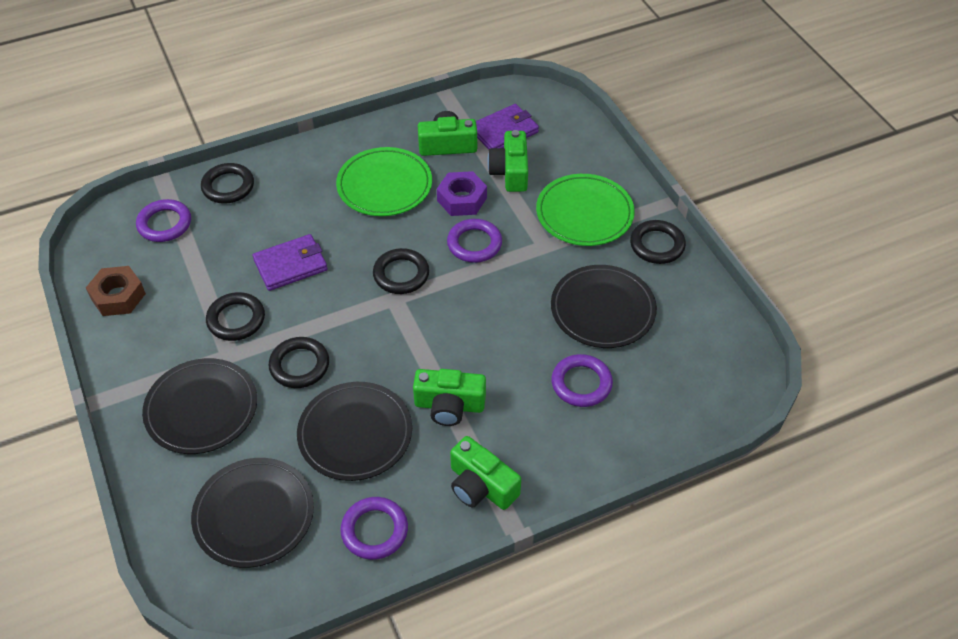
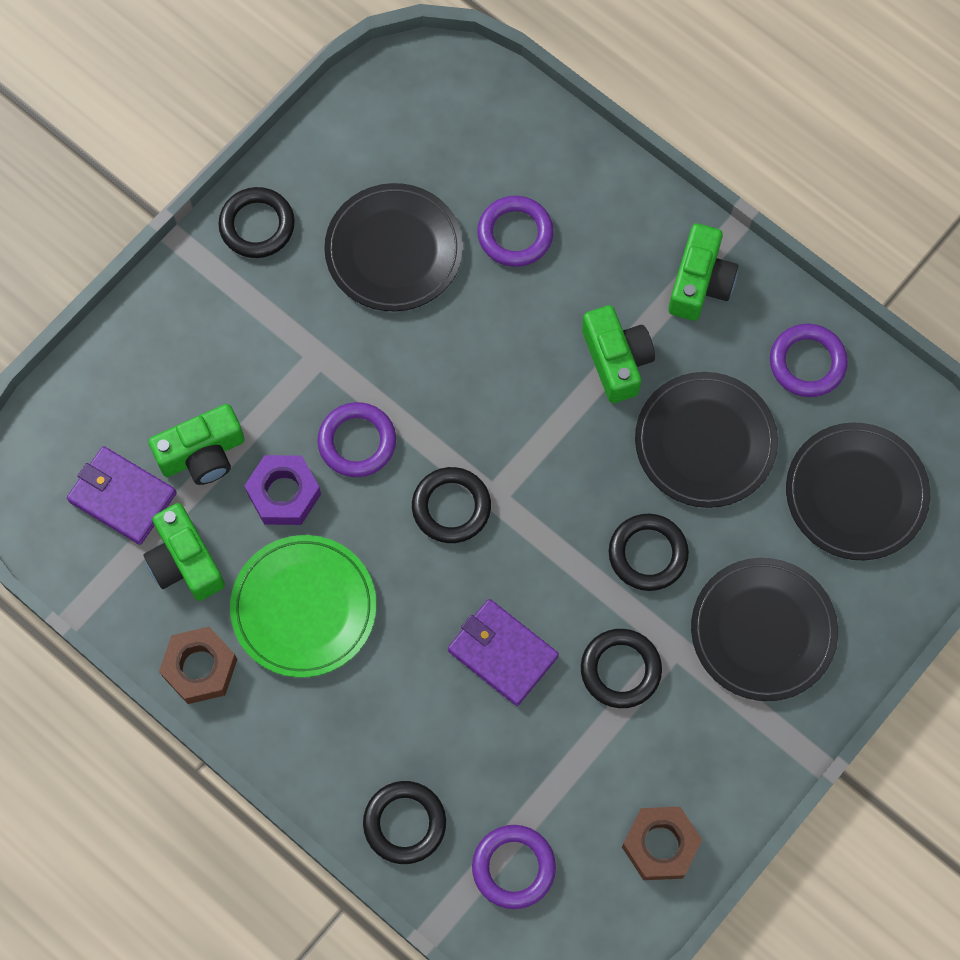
camera: 115 degrees left, 20 degrees up
(380, 132) = (200, 668): none -> brown nut
(584, 213) = (239, 330): green plate -> none

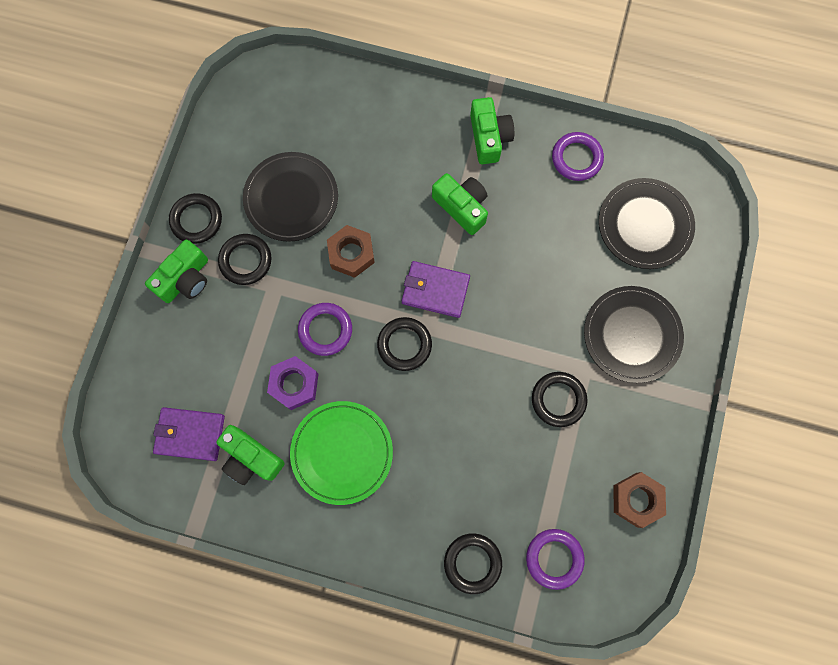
camera: 25 degrees left, 5 degrees up
(200, 668) = (293, 523): brown nut -> brown nut (351, 254)
(202, 454) = (229, 382): green camera -> green camera (185, 279)
(502, 653) = (481, 423): purple wallet -> purple wallet (435, 290)
(515, 234) = (362, 156): purple ring -> none
(648, 554) = (539, 319): black ring -> black ring (245, 260)
(705, 442) = (540, 234): black plate -> none

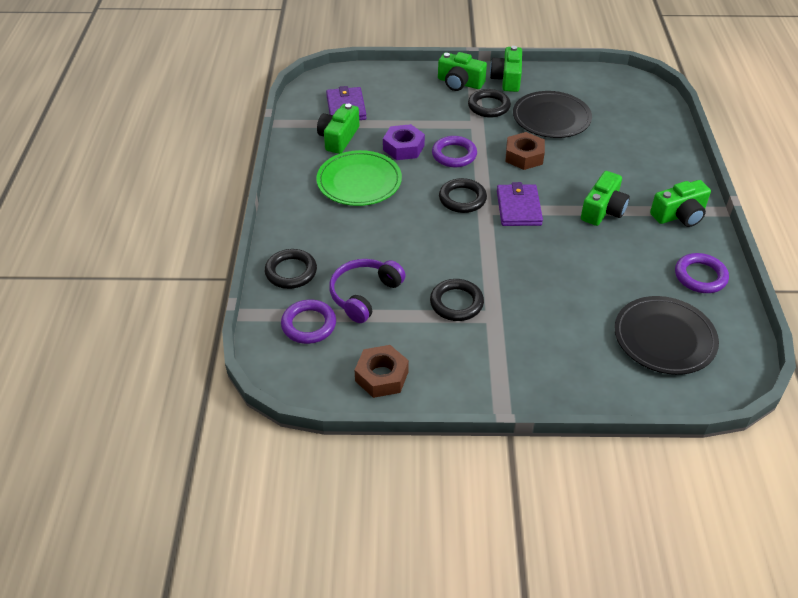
camera: 75 degrees right, 30 degrees down
(196, 220) = (507, 79): black ring -> green camera
(525, 490) = (364, 294): none -> purple headphones
(631, 335) = (544, 346): black plate -> none

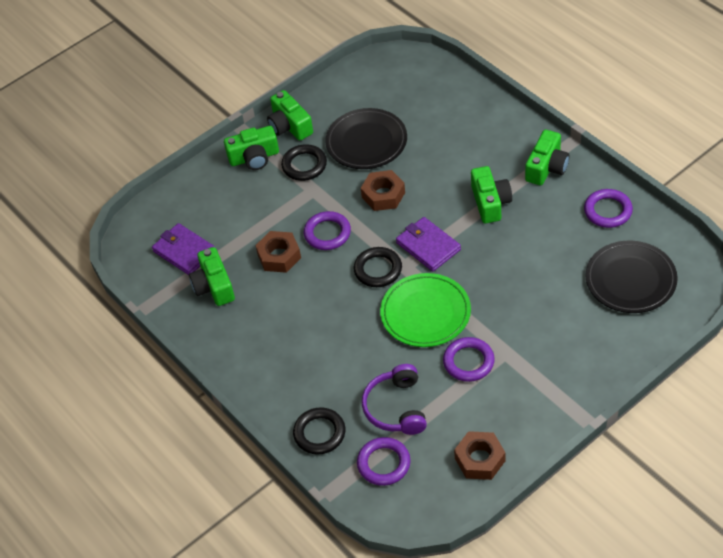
camera: 35 degrees left, 5 degrees up
(359, 181) = (279, 314): green plate -> green plate (425, 313)
(403, 147) = (279, 256): purple nut -> brown nut
(456, 303) = (468, 362): black ring -> purple ring

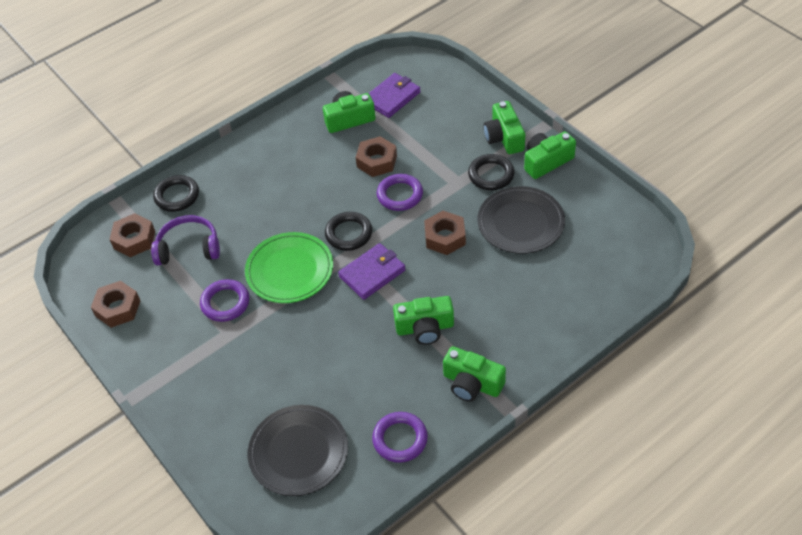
camera: 90 degrees right, 0 degrees up
(384, 463) = (134, 239): purple ring -> brown nut

